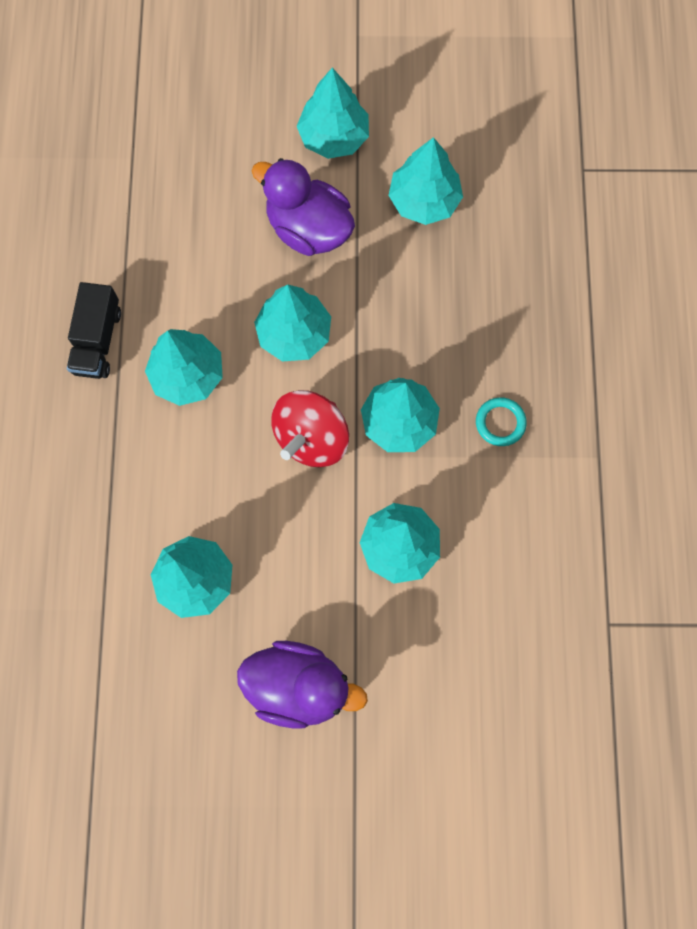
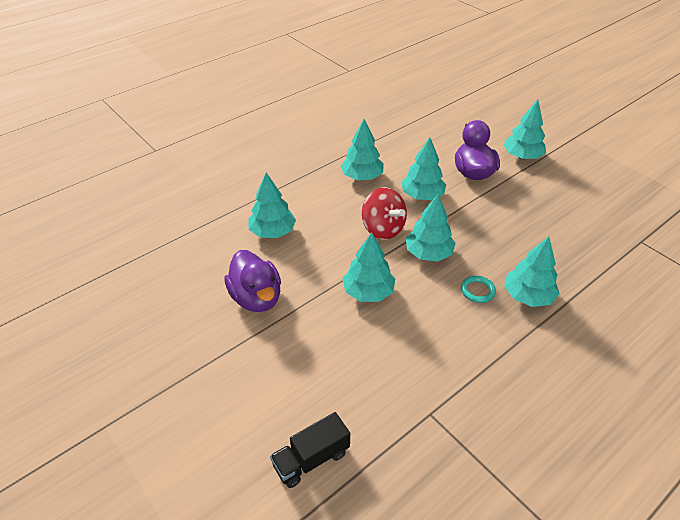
camera: 50 degrees right, 30 degrees down
(98, 341) = (344, 146): black truck -> black truck (311, 459)
(311, 438) = (382, 229): red spinning top -> red spinning top turned 120 degrees counterclockwise
(424, 201) = (539, 198): turquoise tree -> turquoise tree (527, 296)

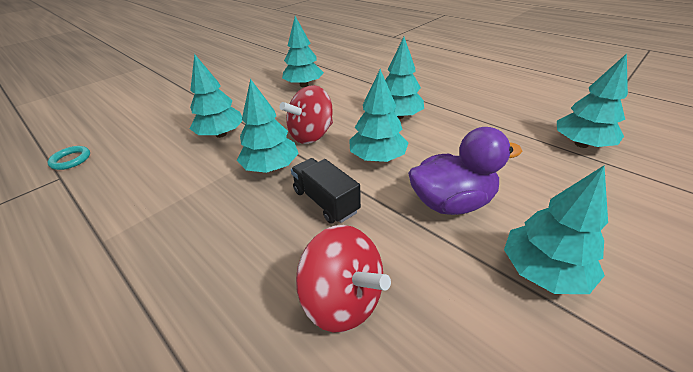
camera: 85 degrees right, 5 degrees down
(256, 298) = (229, 89): purple duck -> none
(311, 459) = (68, 126): black truck -> black truck (325, 201)
(477, 291) = (200, 208): turquoise ring -> turquoise ring (71, 160)
(527, 296) = (175, 259): turquoise tree -> turquoise tree (581, 144)
(547, 222) = (343, 299): none -> red spinning top

